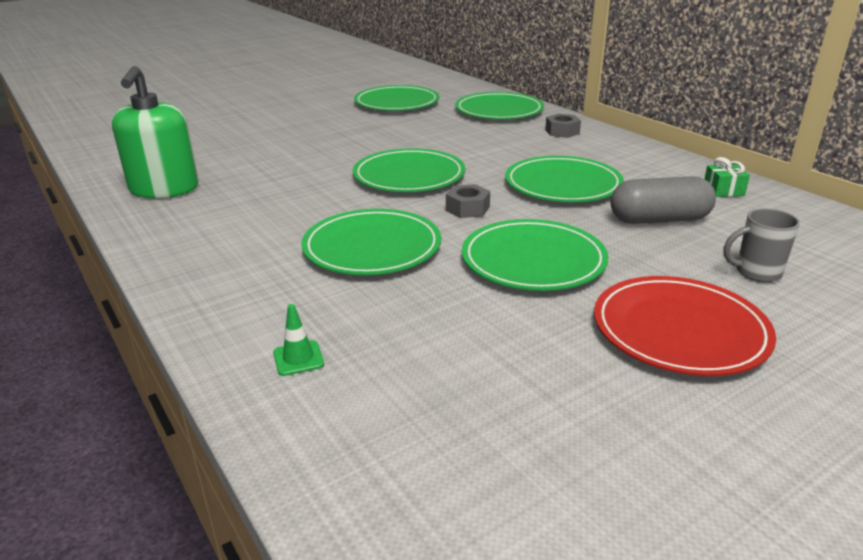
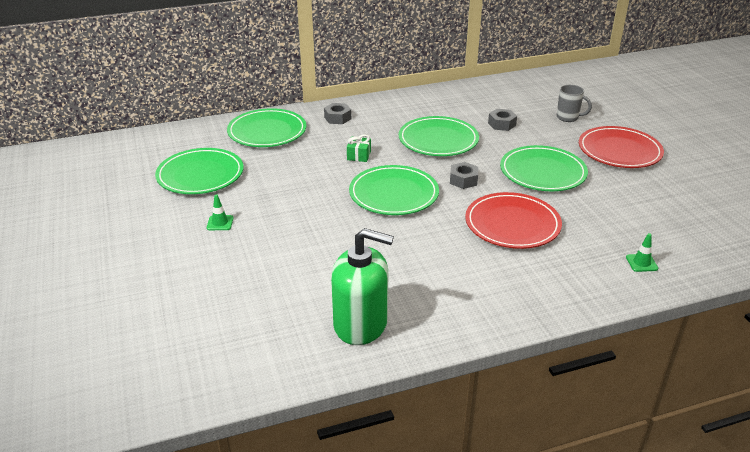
camera: 75 degrees left, 5 degrees up
(320, 120) = (220, 223): none -> green traffic cone
(372, 247) = (512, 224): green plate -> red plate
(659, 220) = (502, 124): grey capsule -> grey nut
(723, 190) = (469, 96): green gift -> green gift (359, 156)
(756, 273) = (568, 118): grey mug -> grey mug turned 75 degrees counterclockwise

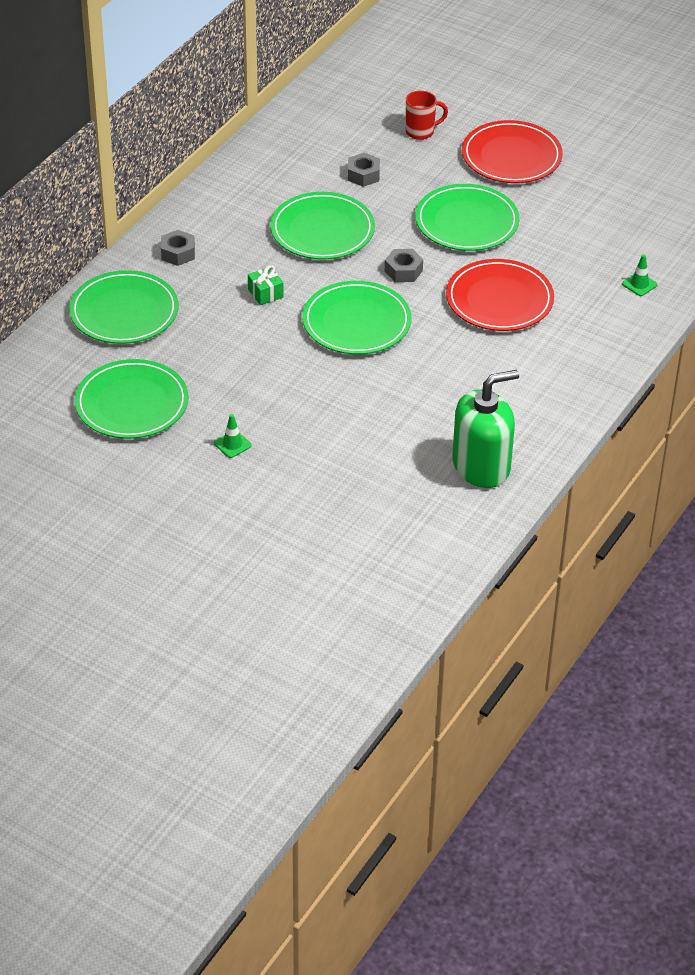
camera: 40 degrees left, 10 degrees up
(568, 118) = (421, 132): grey mug -> red mug

